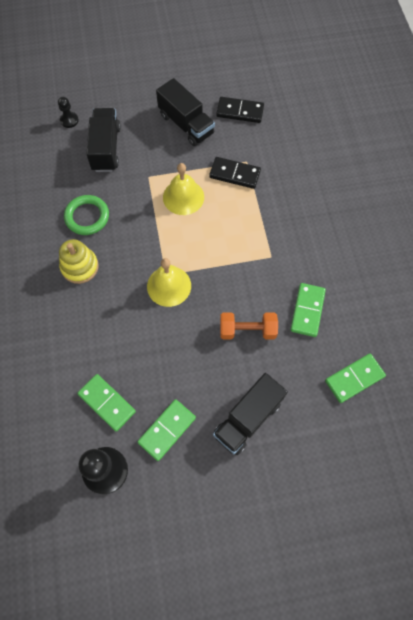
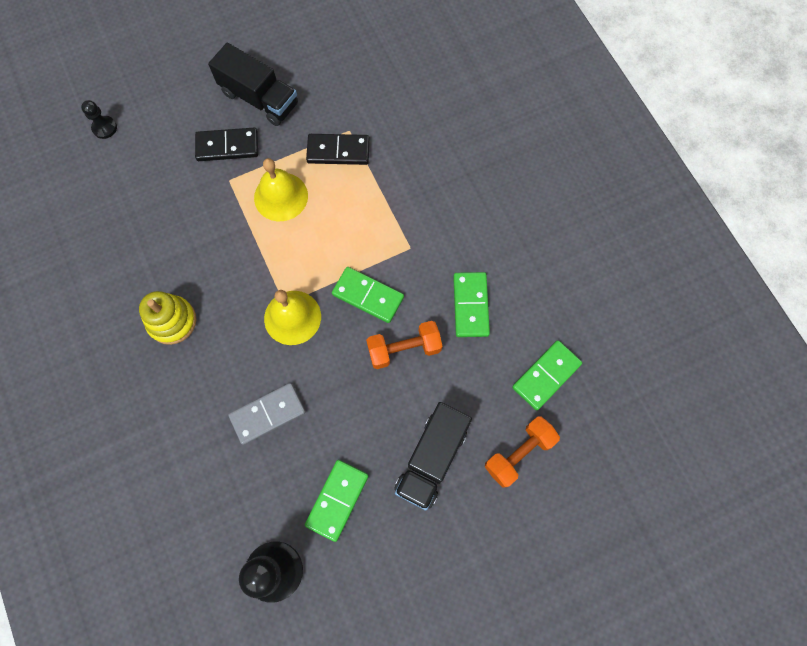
camera: 15 degrees left, 5 degrees up
(87, 217) = (164, 252): green ring -> none
(106, 148) = (164, 155): black truck -> none
(107, 403) = (254, 486): green domino -> green domino (368, 296)
(131, 352) = (268, 414): none -> grey domino
(240, 111) = (324, 65): black domino -> black domino (227, 146)
(318, 432) = (518, 453): none -> orange dumbbell

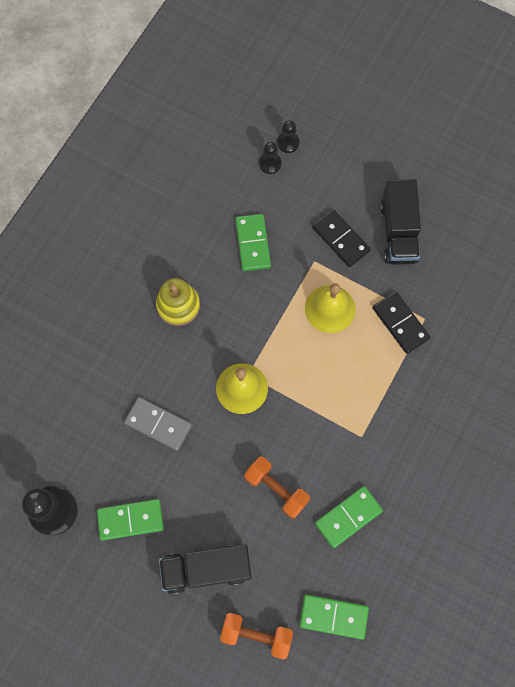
camera: 55 degrees right, 0 degrees up
(110, 155) = (270, 164): none -> black pawn
(368, 296) = (298, 432): green domino -> green domino (252, 244)

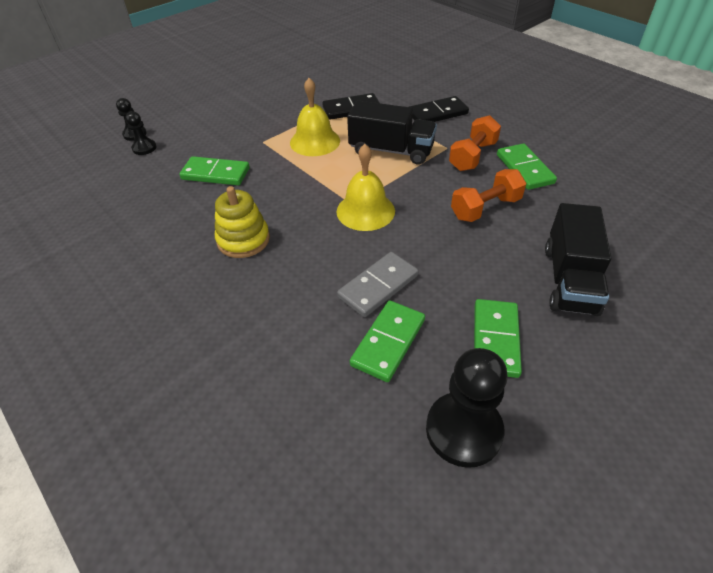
camera: 70 degrees left, 25 degrees down
(256, 635) = (649, 254): orange dumbbell -> orange dumbbell (472, 156)
(333, 616) = (626, 196): green domino -> green domino (388, 342)
(340, 239) = (253, 124): black domino -> black domino (437, 113)
(398, 232) = (270, 95): black truck -> black truck (391, 151)

